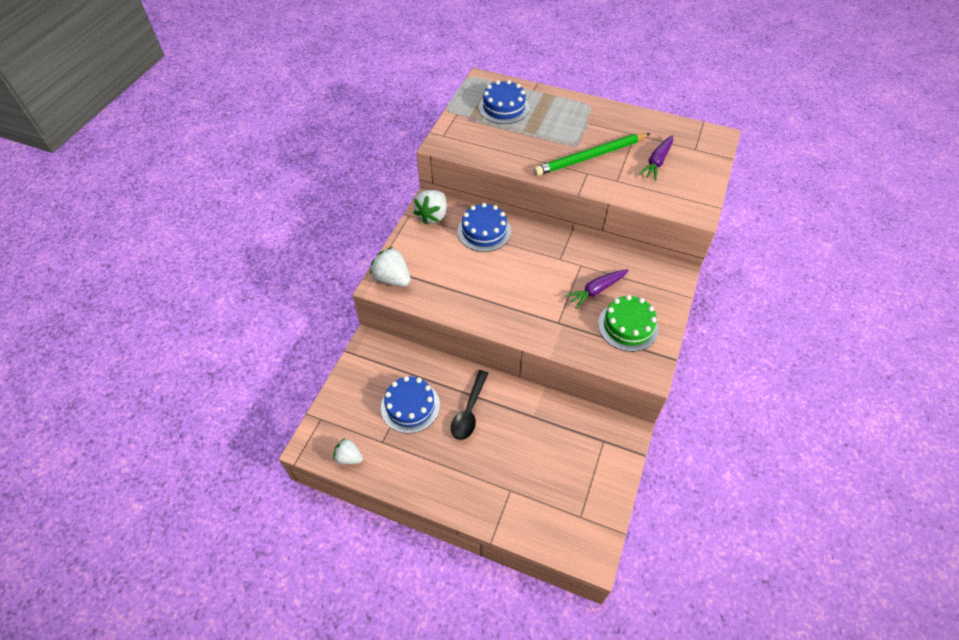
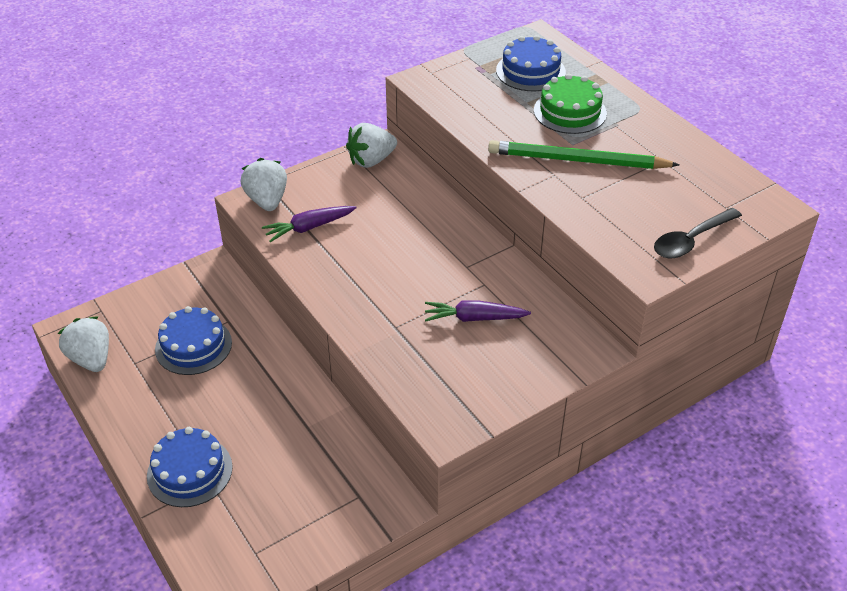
camera: 35 degrees right, 10 degrees down
(349, 457) = (91, 359): white strawberry -> white strawberry, size x1.57
(469, 411) = (246, 384): black spoon -> black spoon (691, 240)
(484, 231) = (410, 200): blue cake -> blue cake (189, 471)
(628, 326) = (471, 372): green cake -> green cake (570, 112)
(657, 162) = (657, 200): purple carrot -> purple carrot (309, 227)

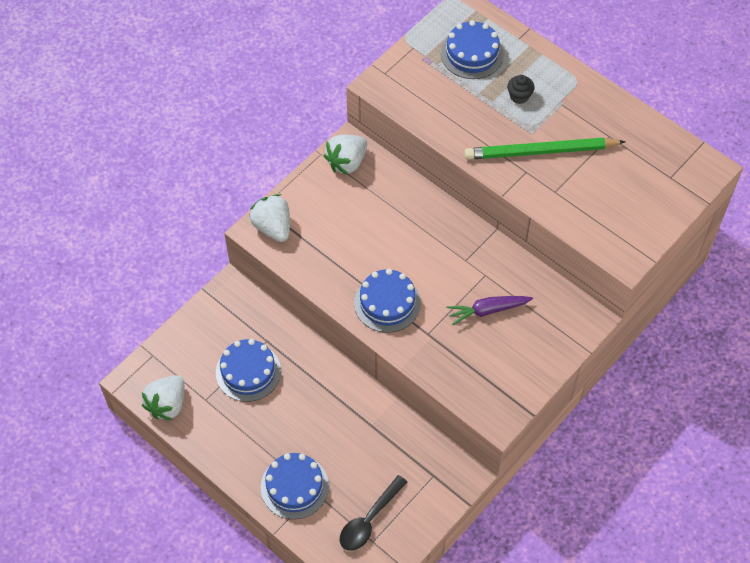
camera: 15 degrees left, 15 degrees up
(91, 359) = (167, 404): white strawberry -> white strawberry turned 105 degrees counterclockwise
(309, 227) = (320, 248): purple carrot -> none
(360, 289) = (387, 303): none -> blue cake
(570, 112) = (519, 96): green cake -> black cupcake
(691, 240) = (651, 218): black spoon -> black spoon (369, 520)

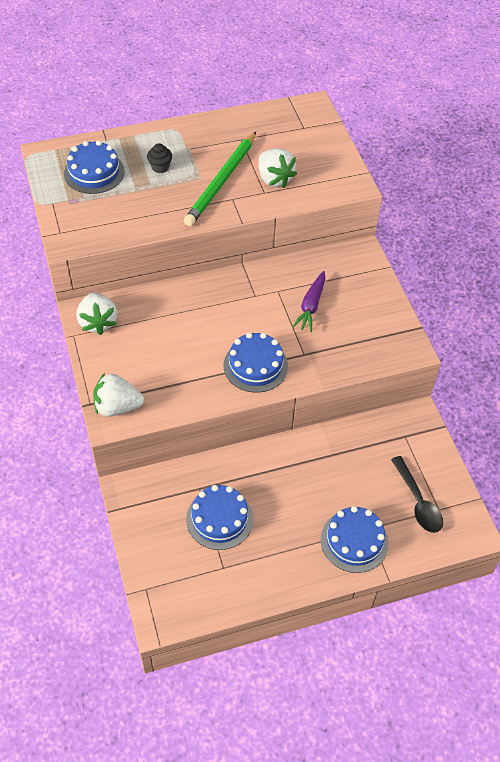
camera: 60 degrees left, 5 degrees down
(167, 404) = (206, 602): white strawberry -> white strawberry (274, 179)

